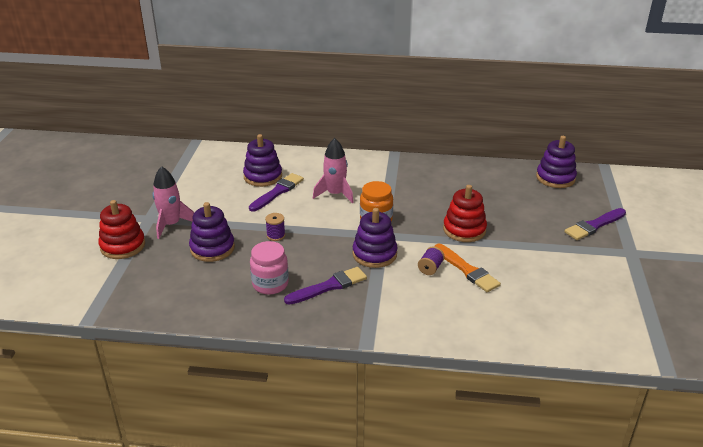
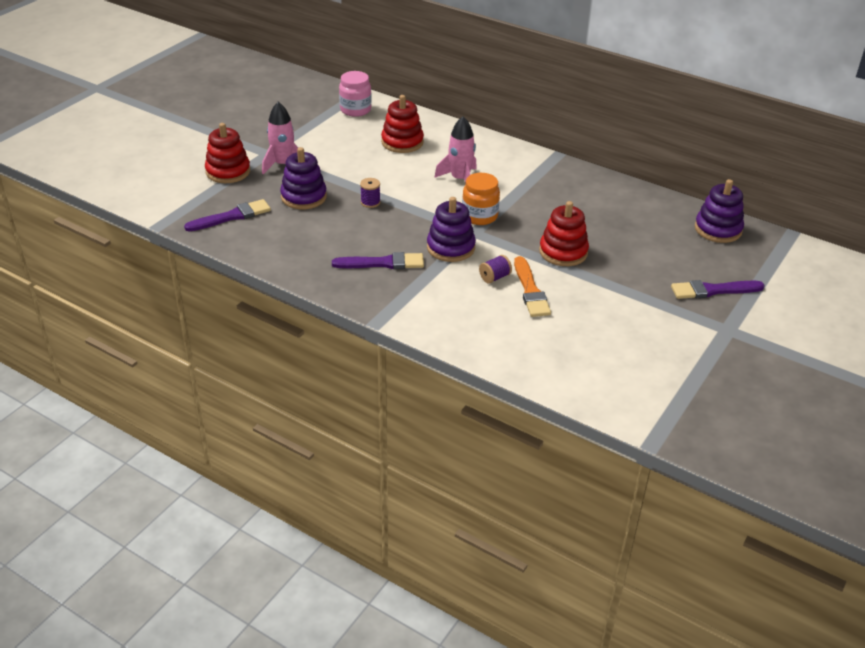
camera: 25 degrees right, 5 degrees up
(263, 176) = (402, 142): purple stacking toy -> red stacking toy
(270, 284) = (331, 244): pink jar -> pink jar (355, 110)
(277, 192) = (405, 161): purple brush -> purple brush (232, 216)

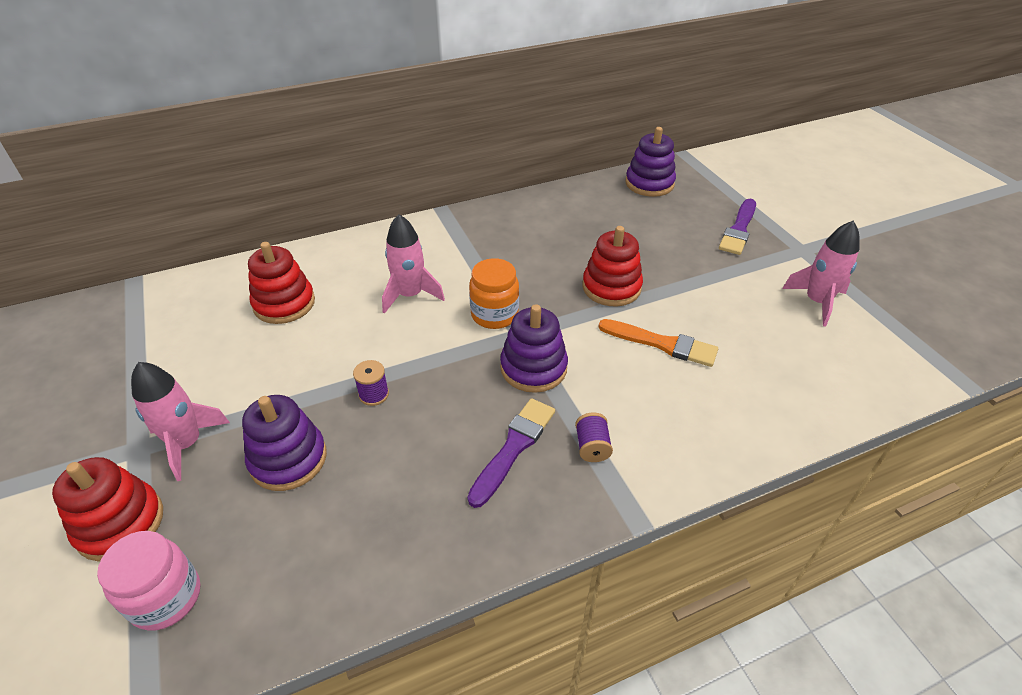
camera: 55 degrees left, 5 degrees up
(232, 216) = (240, 579): purple brush -> none
(355, 110) = (165, 309): pink jar -> pink jar (166, 598)
(494, 277) = (618, 360): purple spool -> purple spool (592, 447)
(664, 350) = (816, 302): none -> pink rocket

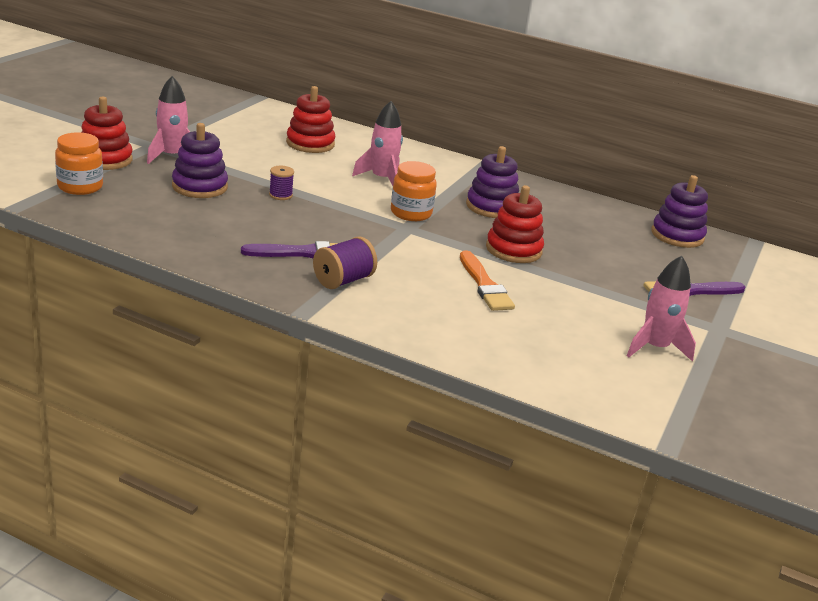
camera: 45 degrees right, 15 degrees down
(166, 598) = (80, 187): pink jar -> orange jar
(533, 368) = (382, 241): purple stacking toy -> purple stacking toy (491, 207)
(592, 447) = (343, 280): purple spool -> purple spool, size x1.55

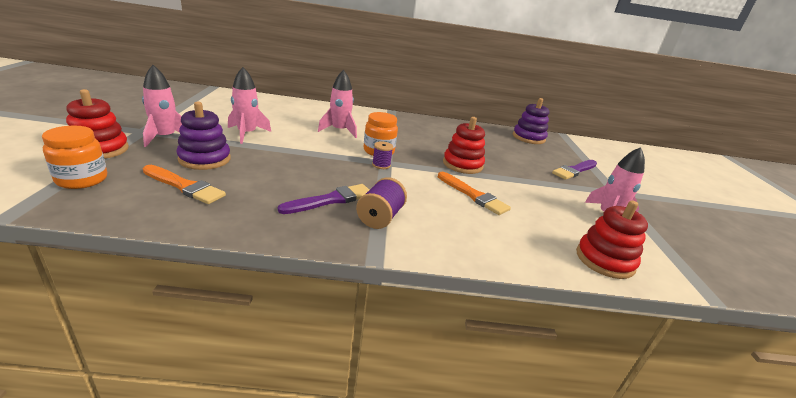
camera: 25 degrees left, 0 degrees up
(166, 210) = (184, 186): none -> orange brush
(262, 165) = (247, 134): none -> pink rocket
(280, 195) = (277, 154): purple spool -> purple spool (381, 165)
(310, 144) = (271, 113): red stacking toy -> red stacking toy (604, 260)
(491, 207) = (421, 138): purple stacking toy -> none

